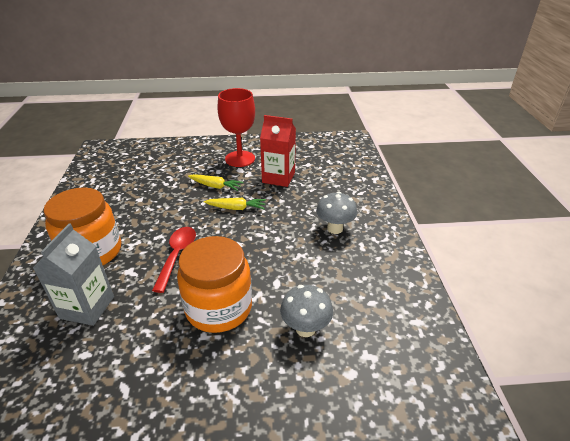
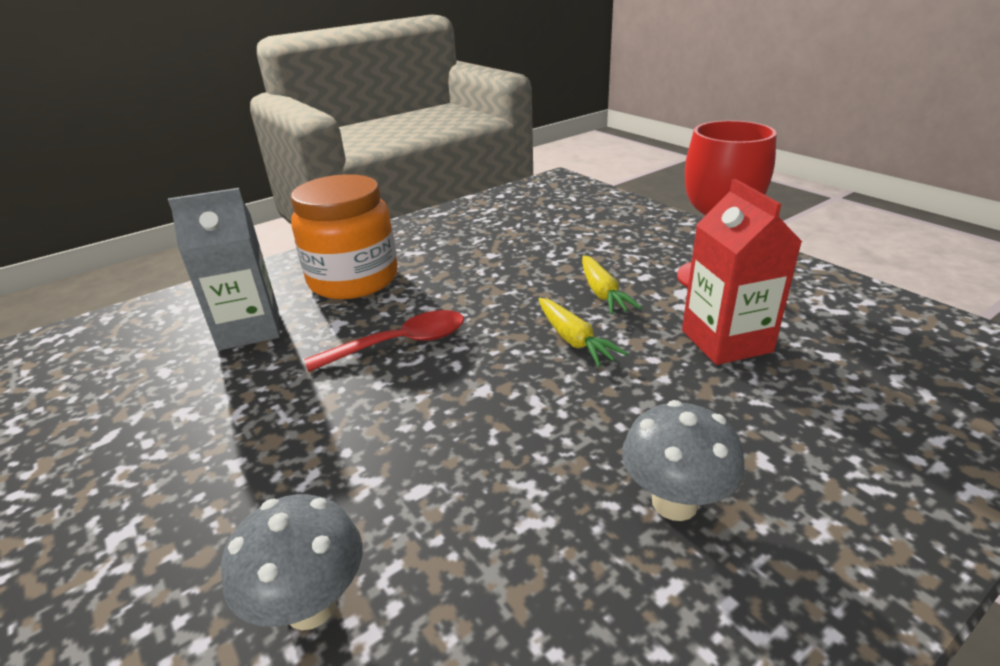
camera: 60 degrees right, 5 degrees down
(219, 308) = (308, 447): orange jar -> none

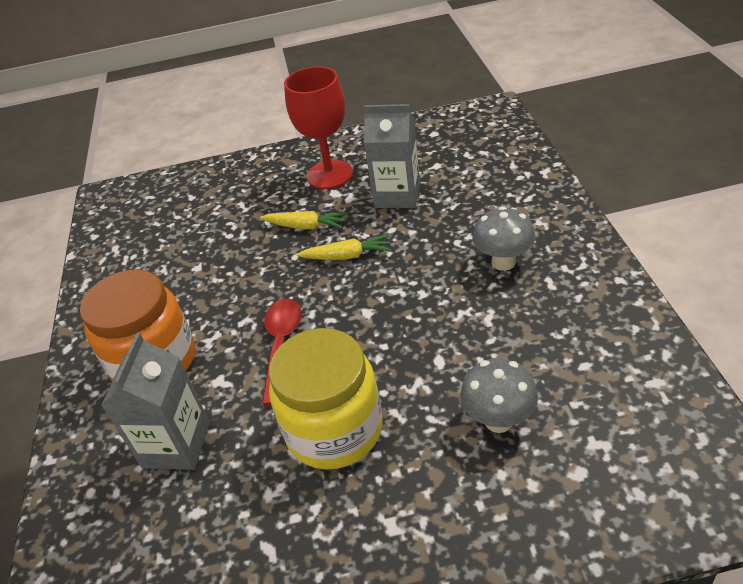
camera: 60 degrees left, 10 degrees up
(277, 429) = (334, 430): none -> yellow jar
(726, 341) = (397, 195): red carton -> grey carton

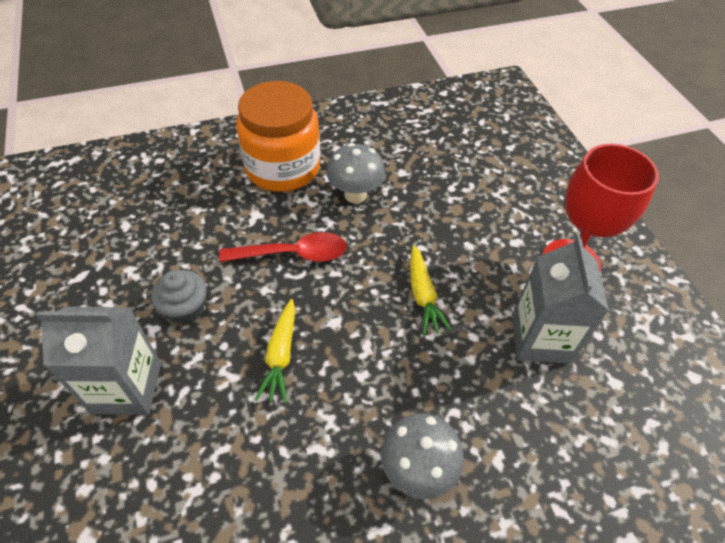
camera: 75 degrees right, 10 degrees up
(176, 445) = (191, 200): grey carton -> grey carton (127, 387)
(305, 226) = (471, 251): yellow carrot -> yellow carrot (280, 355)
(334, 430) = (185, 308): yellow jar -> grey cupcake
(498, 420) = (169, 457): grey mushroom -> grey mushroom (355, 195)

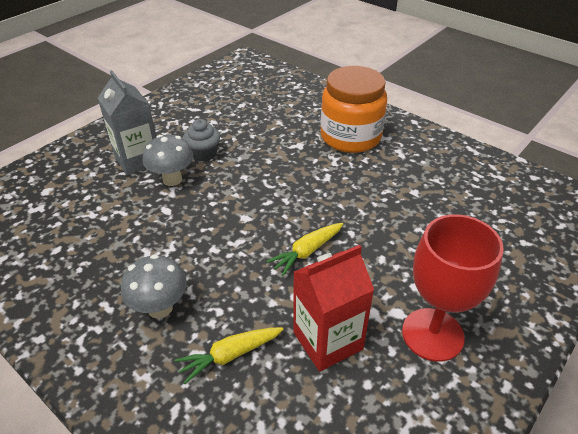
camera: 60 degrees right, 10 degrees down
(280, 355) = (201, 206): yellow carrot -> yellow carrot (230, 355)
(293, 254) = (283, 175): red spoon -> none
(355, 195) = (364, 178): grey mushroom -> grey mushroom (172, 179)
(540, 338) = (327, 341): grey carton -> red carton

